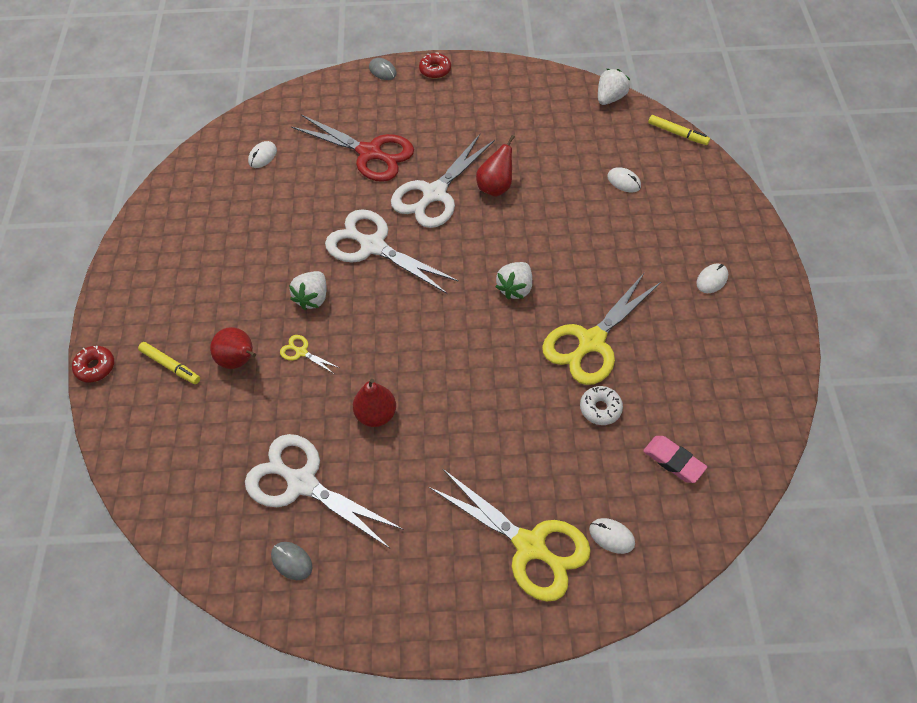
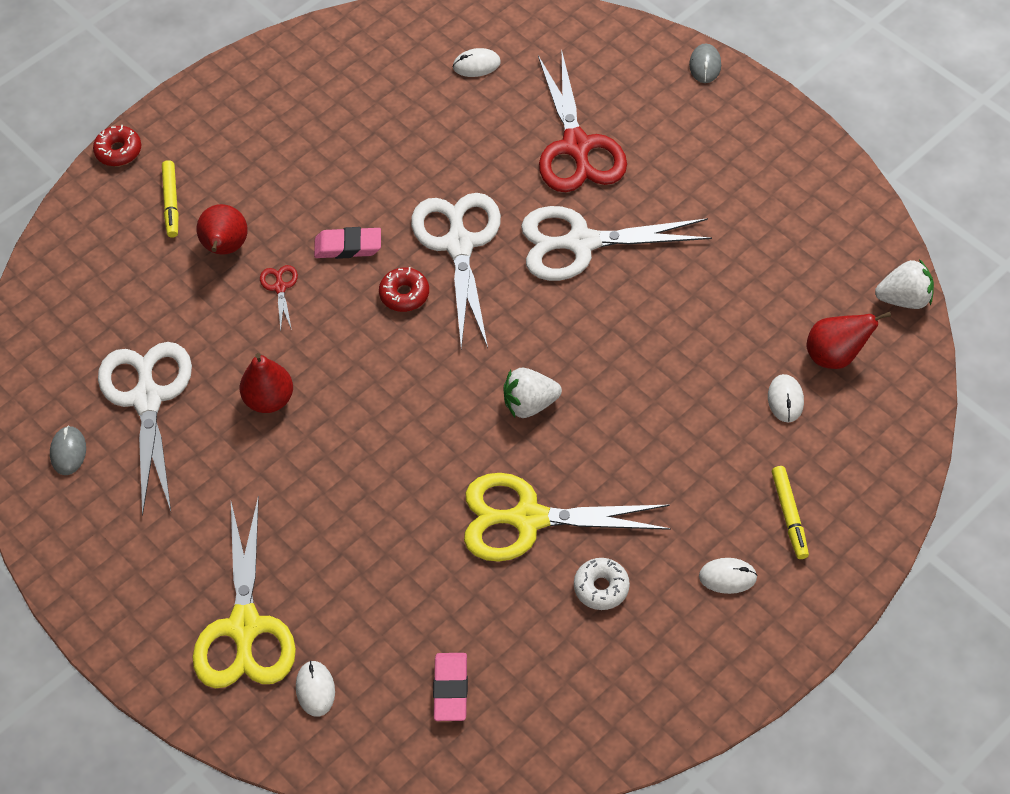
camera: 50 degrees right, 0 degrees up
(301, 352) = (280, 287): yellow scissors -> red scissors
(312, 298) = (348, 246): white strawberry -> pink eraser
(435, 70) = (760, 109): red donut -> red donut (404, 294)
(495, 187) = (648, 289): red pear -> red pear (835, 356)
(600, 408) = (453, 582): white donut -> white donut (601, 587)
(677, 133) = (921, 402): yellow marker -> yellow marker (789, 515)

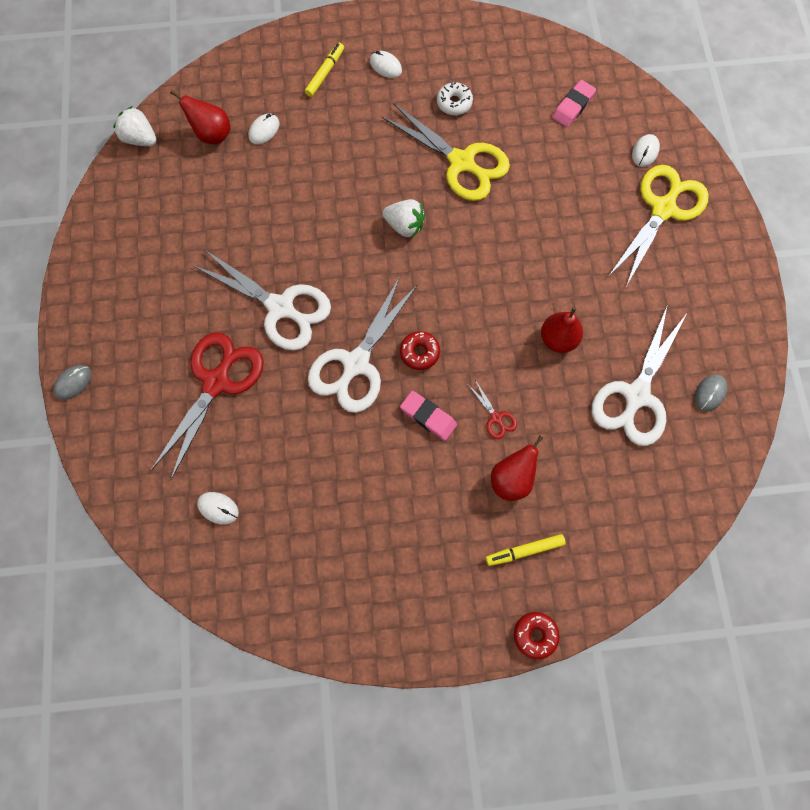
camera: 145 degrees left, 15 degrees up
(171, 202) = (525, 551): yellow marker -> yellow marker turned 135 degrees counterclockwise
(280, 287) = (496, 418): red scissors -> red scissors turned 60 degrees counterclockwise

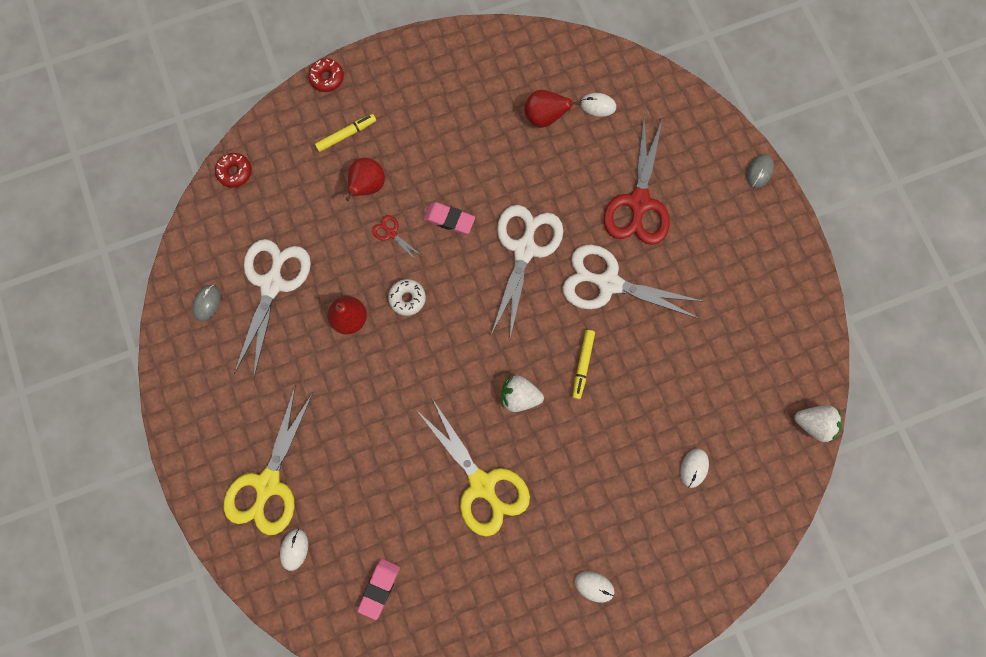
camera: 165 degrees right, 5 degrees up
(212, 134) = (744, 448): red pear -> red pear (545, 117)
(325, 73) = (656, 558): yellow marker -> yellow marker (583, 364)
(419, 352) = (471, 274): red donut -> red donut (235, 172)
(454, 103) = (507, 557): white donut -> white donut (407, 298)
(461, 162) = (482, 484): yellow scissors -> yellow scissors turned 150 degrees counterclockwise

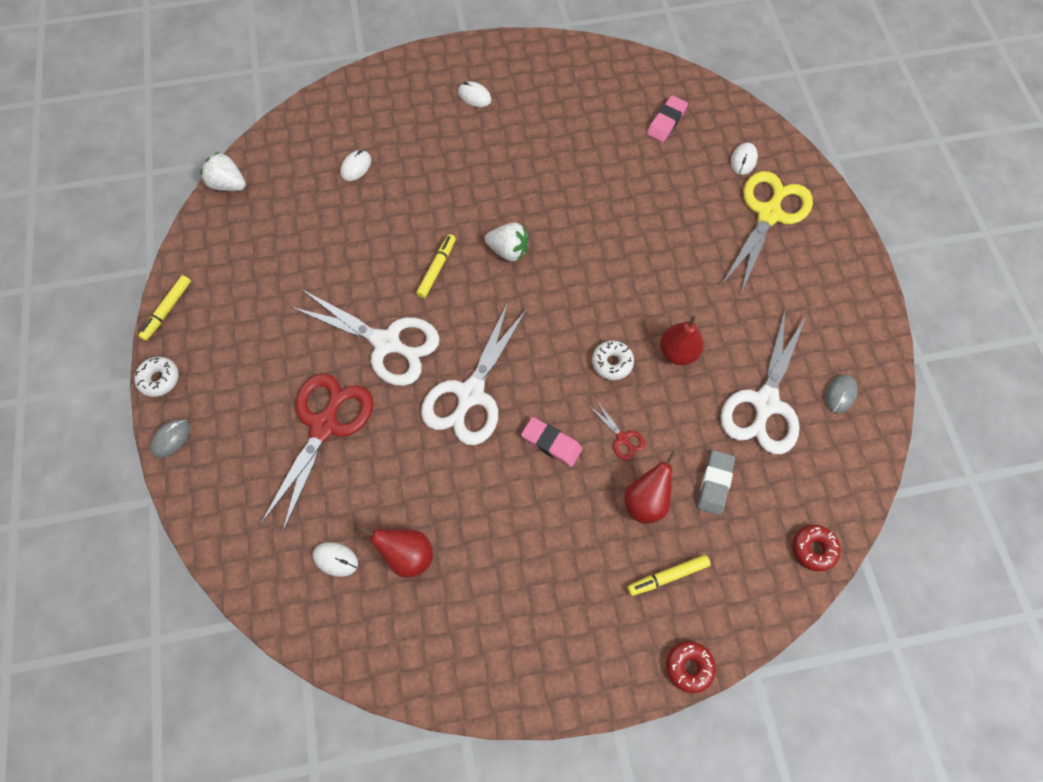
camera: 170 degrees left, 10 degrees down
(313, 209) = (714, 483): none -> grey eraser
(482, 484) = (560, 183): yellow scissors -> none
(791, 218) = (159, 379): none -> white donut
(812, 281) = (167, 310): none -> yellow marker

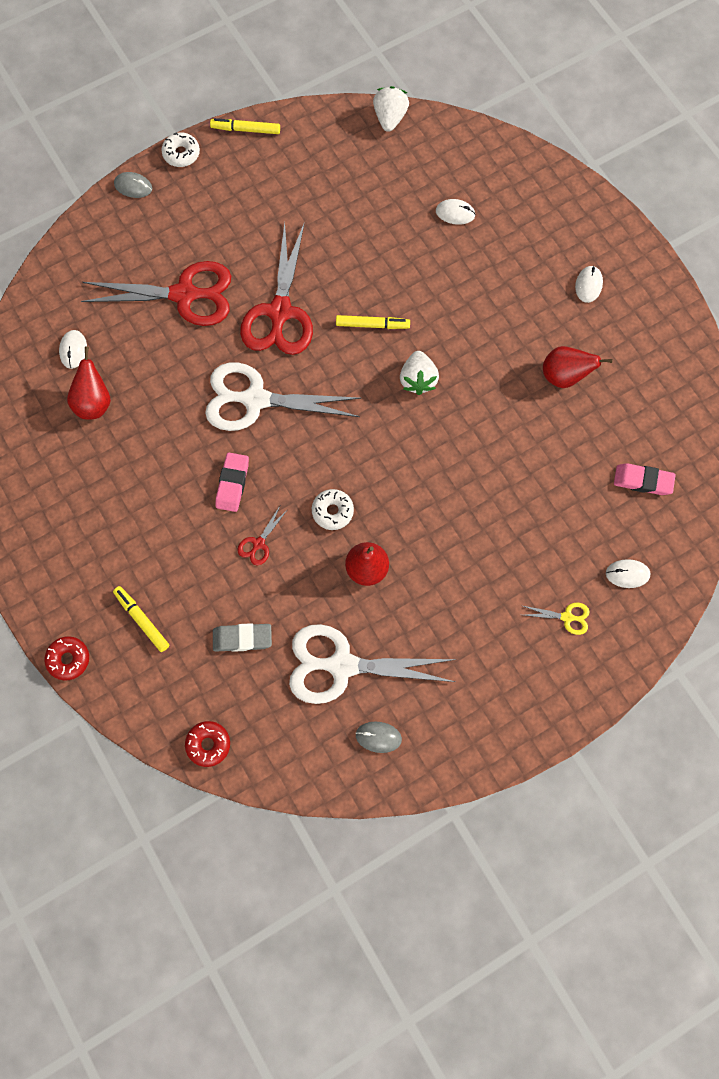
camera: 70 degrees right, 5 degrees up
(386, 343) = (280, 312): white scissors -> red scissors
(646, 501) = (205, 581): red pear -> red pear (564, 376)
(768, 214) = (567, 617): yellow scissors -> yellow scissors, size x0.42

